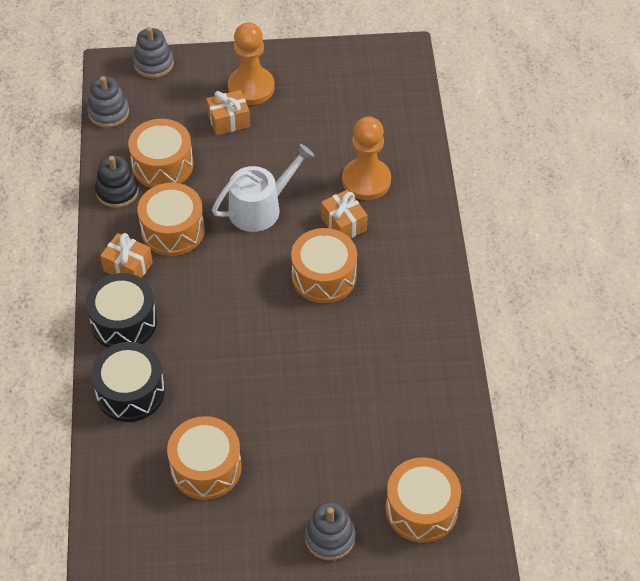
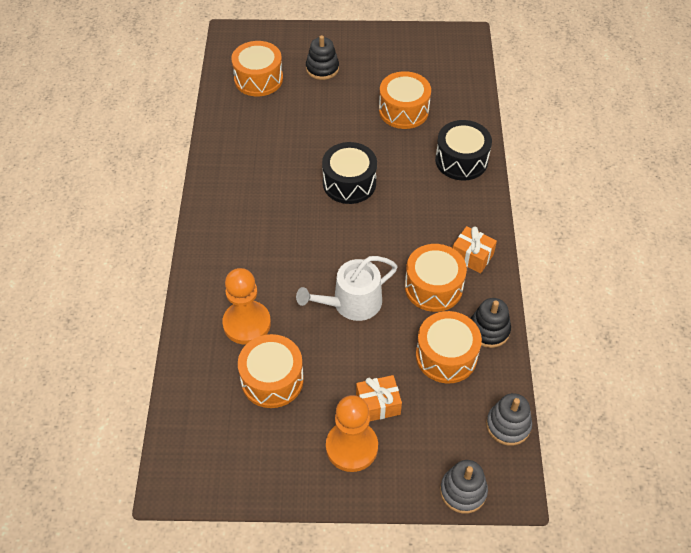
camera: 175 degrees left, 0 degrees up
(124, 322) = (471, 211): black drum -> black drum (349, 183)
(324, 276) = (301, 236): orange drum -> orange drum (272, 379)
(329, 537) = (322, 68): grey stacking toy -> black stacking toy
(343, 224) = (276, 282): orange gift -> none

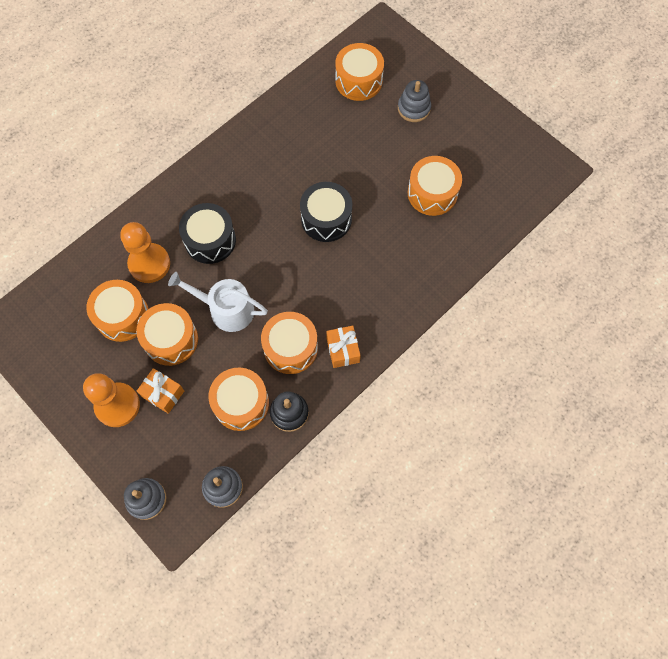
camera: 45 degrees right, 15 degrees up
(322, 68) = (414, 108): black stacking toy -> grey stacking toy
(334, 361) = (171, 339): none -> orange drum
(461, 160) = (425, 270): black drum -> black drum (210, 240)

